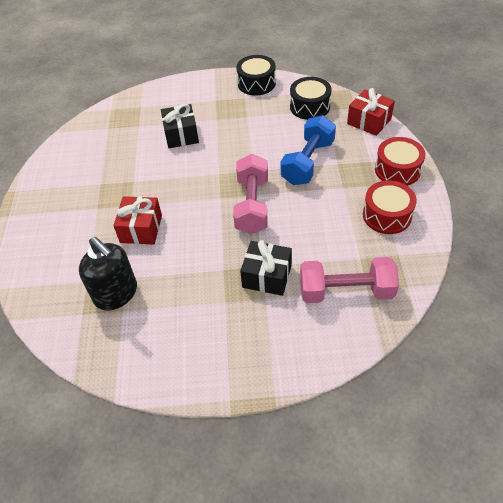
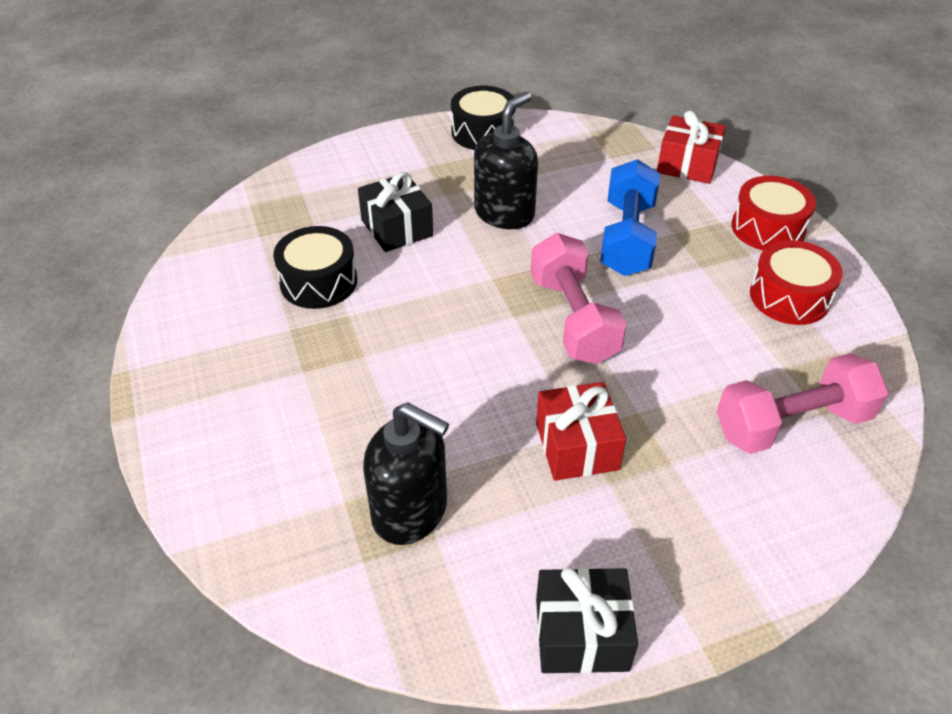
camera: 20 degrees left, 5 degrees down
(141, 229) = (401, 391): red gift -> red gift (576, 446)
(244, 136) = (504, 213): none -> black soap dispenser
(267, 276) = (656, 426): black gift -> black gift (581, 634)
(310, 106) = (586, 155): black drum -> black drum (318, 282)

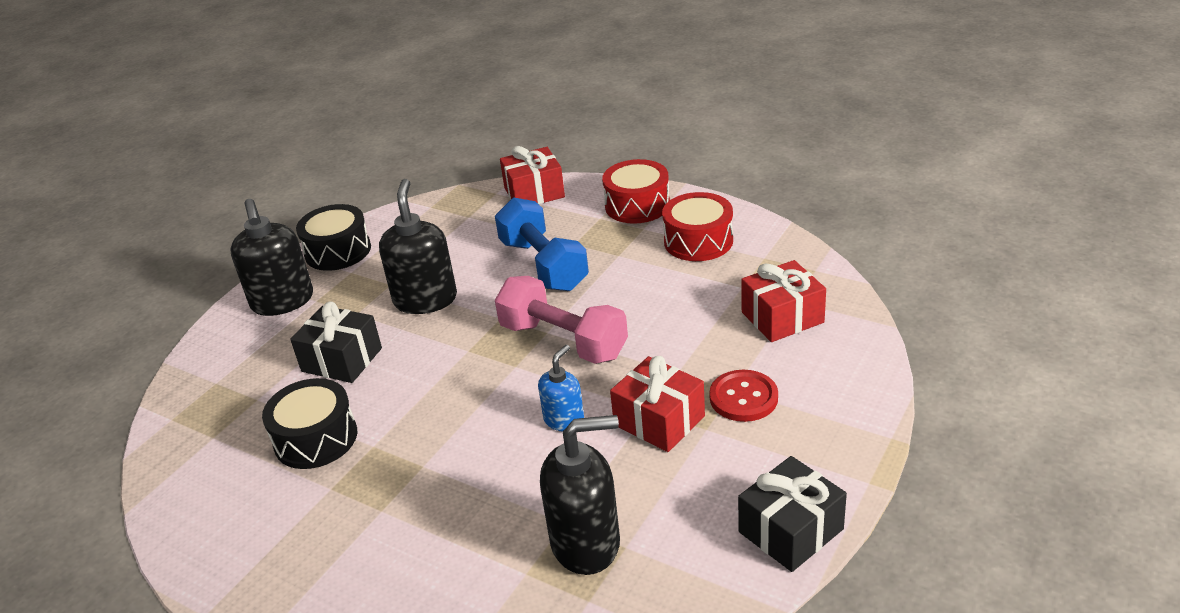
camera: 35 degrees left, 10 degrees down
(404, 153) = (283, 302): none -> black soap dispenser
(502, 390) = (564, 420): none -> blue soap dispenser
(672, 477) = (743, 398): none -> red button
(792, 424) = (782, 317): pink dumbbell -> red gift

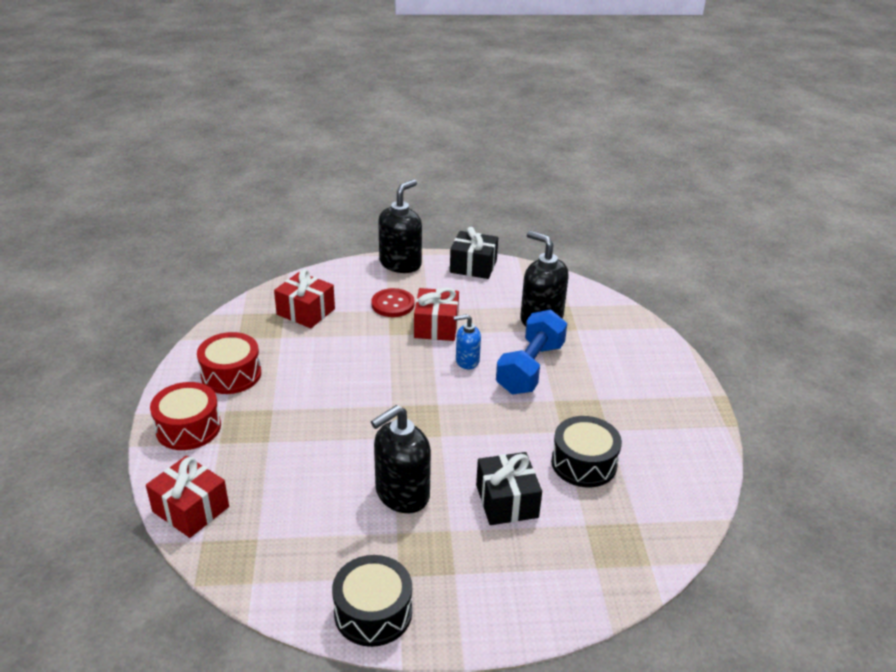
camera: 130 degrees left, 0 degrees up
(283, 302) = (475, 599): black soap dispenser -> black soap dispenser (400, 263)
(543, 265) = (310, 445): blue dumbbell -> blue dumbbell (530, 368)
(563, 341) = (395, 393): pink dumbbell -> none

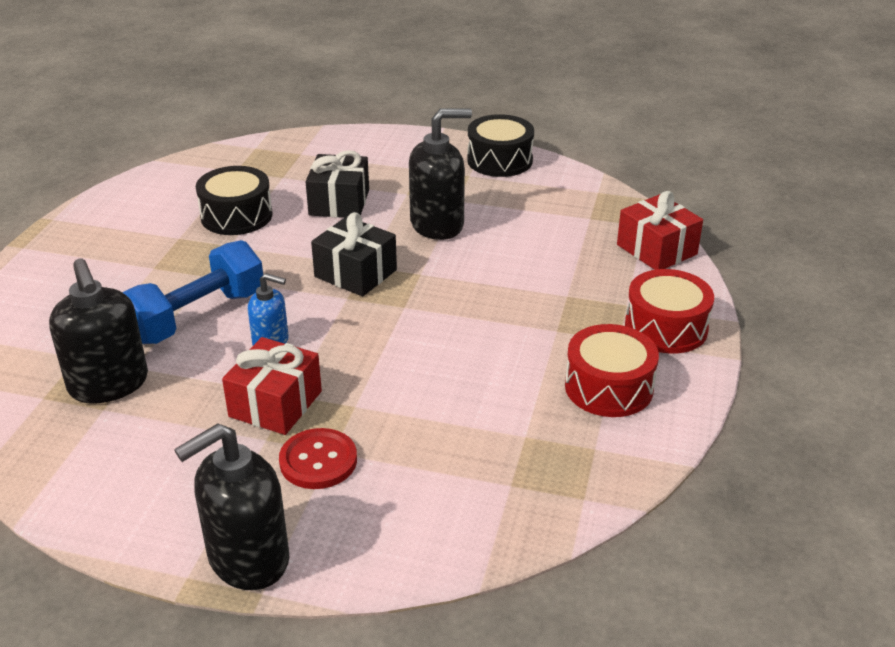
camera: 160 degrees left, 0 degrees up
(306, 312) = (472, 477): red gift -> none
(473, 266) = (117, 518): black gift -> black gift (355, 273)

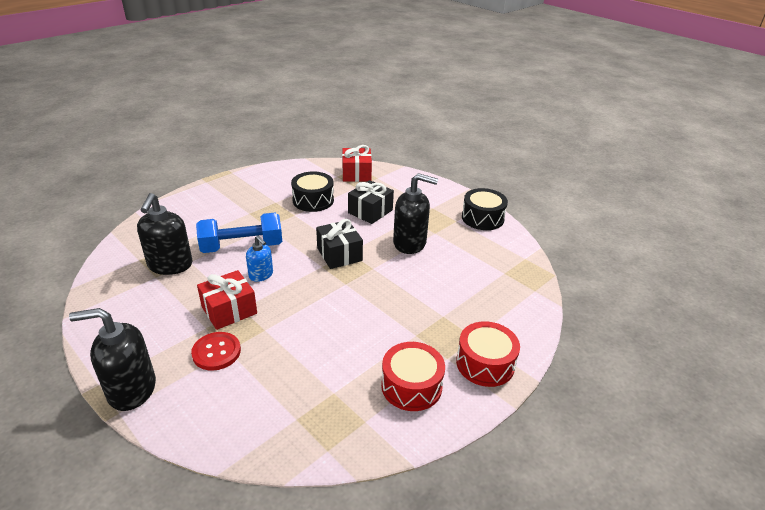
camera: 30 degrees right, 0 degrees up
(656, 249) = (528, 310): red gift -> red gift (356, 174)

